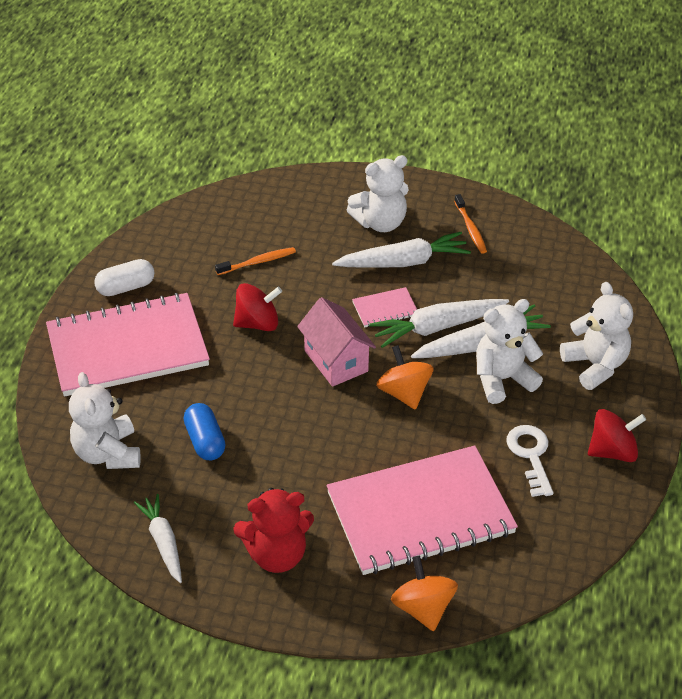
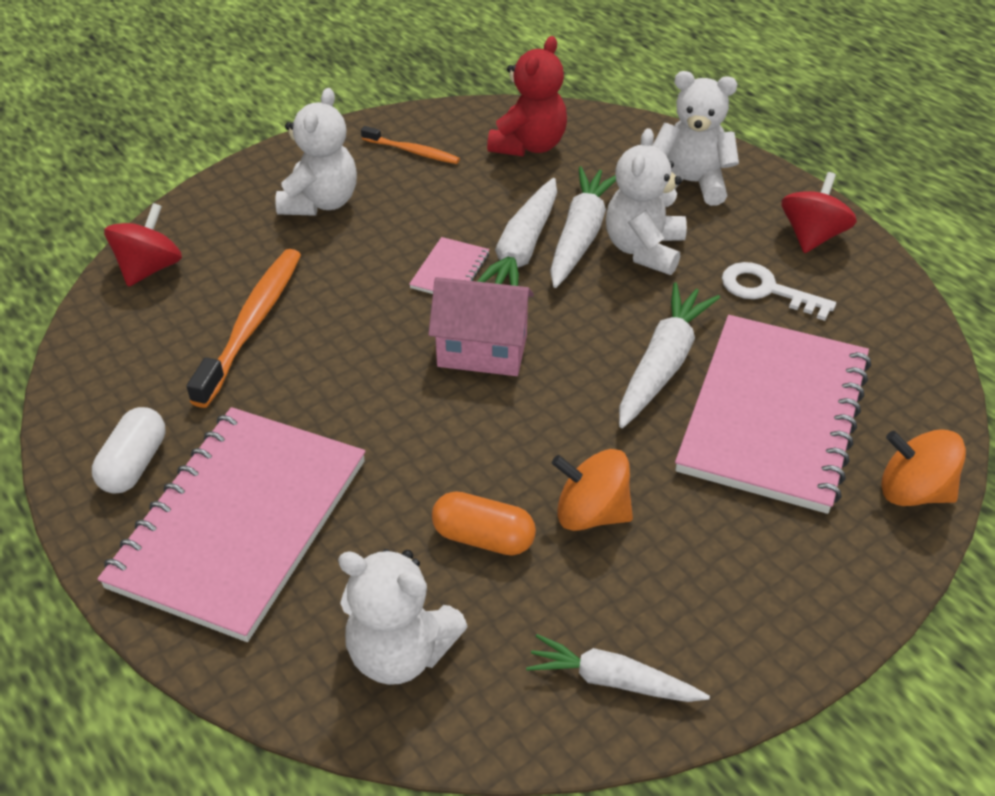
camera: 50 degrees left, 0 degrees up
(205, 441) = (483, 537): blue capsule -> orange capsule
(257, 262) = (252, 324): orange toothbrush -> orange toothbrush, size x1.81
(257, 323) = (347, 380): red spinning top -> red spinning top (149, 268)
(276, 554) = (730, 575): red teddy bear -> red teddy bear (529, 145)
(403, 262) = (399, 220): white carrot -> white carrot (662, 364)
(404, 393) = (587, 327): orange spinning top -> orange spinning top (591, 513)

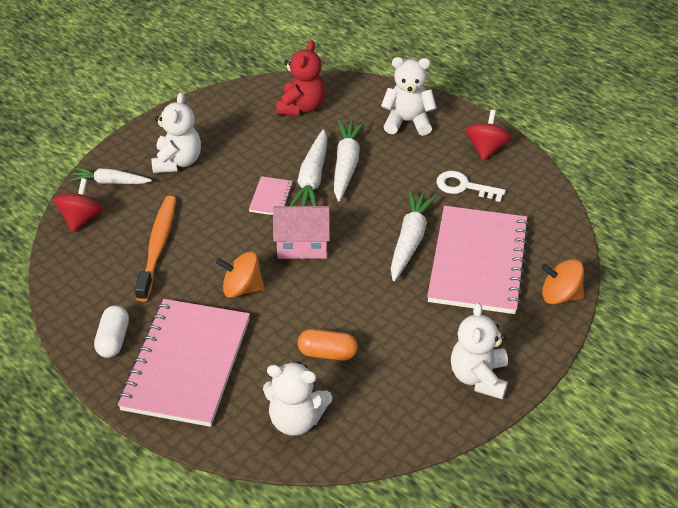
camera: 10 degrees left, 0 degrees up
(412, 151) = (227, 119): orange toothbrush -> none
(591, 513) = (385, 331): orange spinning top -> orange spinning top (242, 288)
(612, 680) = (412, 417): white carrot -> white carrot (110, 182)
(644, 250) = (386, 169): white teddy bear -> white teddy bear (478, 377)

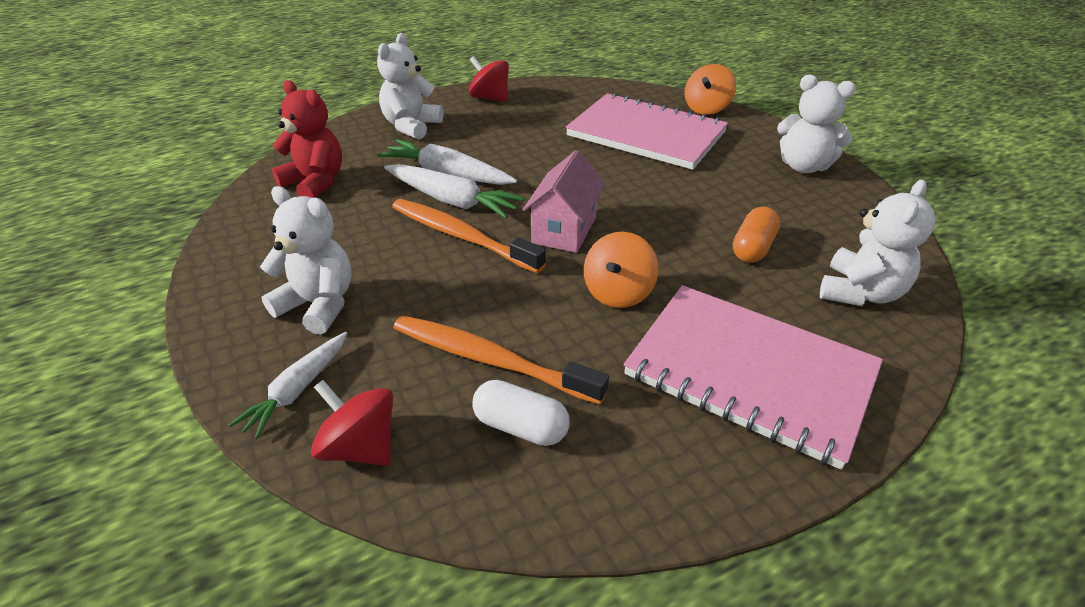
camera: 70 degrees left, 5 degrees down
(113, 340) = (678, 453): white capsule -> white capsule (520, 427)
(271, 197) = (461, 236): pink notebook -> orange toothbrush
(410, 240) = (595, 162): white carrot -> none
(464, 187) = (535, 119): white key -> none

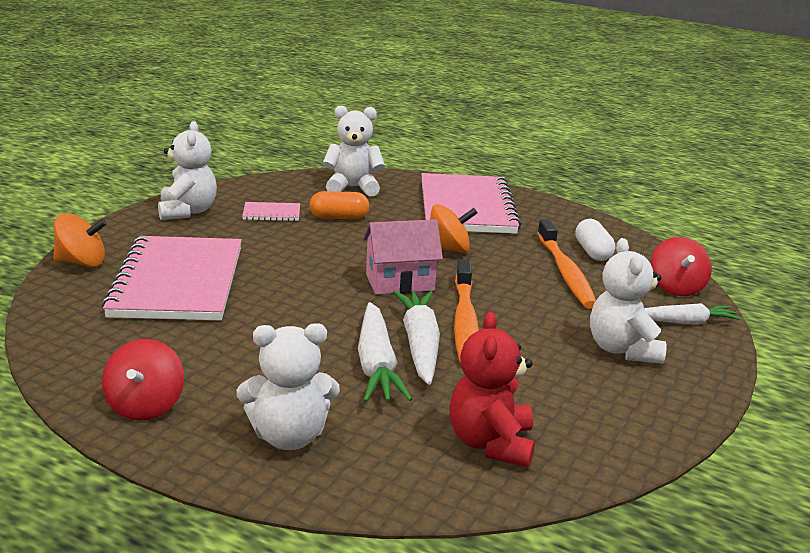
camera: 125 degrees left, 15 degrees down
(782, 209) = (271, 213): none -> pink notebook

